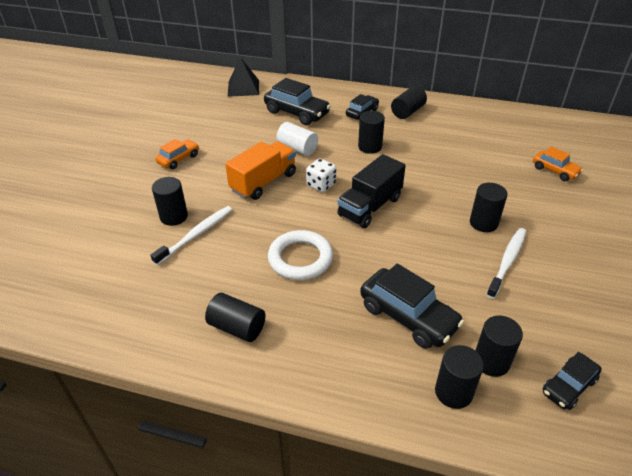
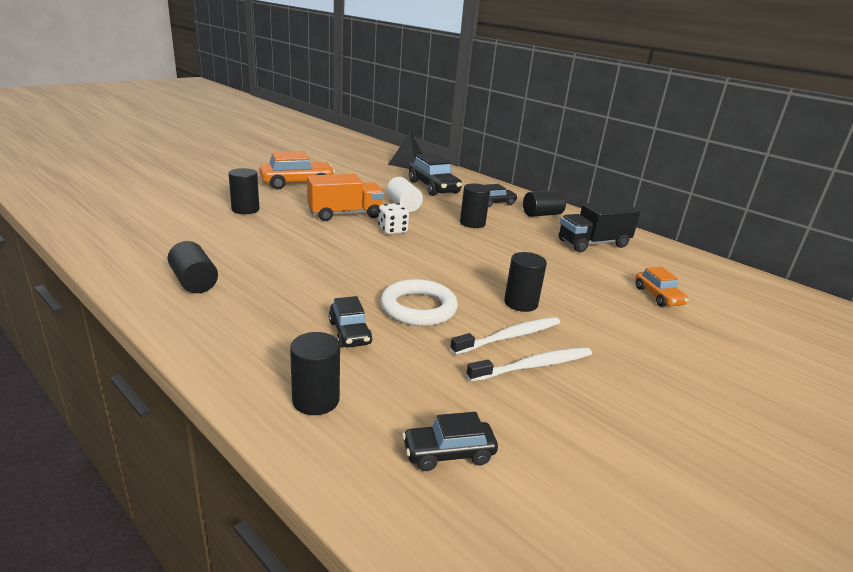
camera: 25 degrees right, 15 degrees down
(178, 159) = (297, 183): orange car -> orange car, size x1.68
(196, 234) = (247, 223): white toothbrush -> white toothbrush (534, 366)
(300, 258) = (308, 264): white ring -> white ring (418, 308)
(370, 207) = (418, 256): black truck -> black truck (593, 243)
(408, 316) = (350, 333): black car -> black car, size x0.59
(491, 361) = (387, 397): black cylinder -> none

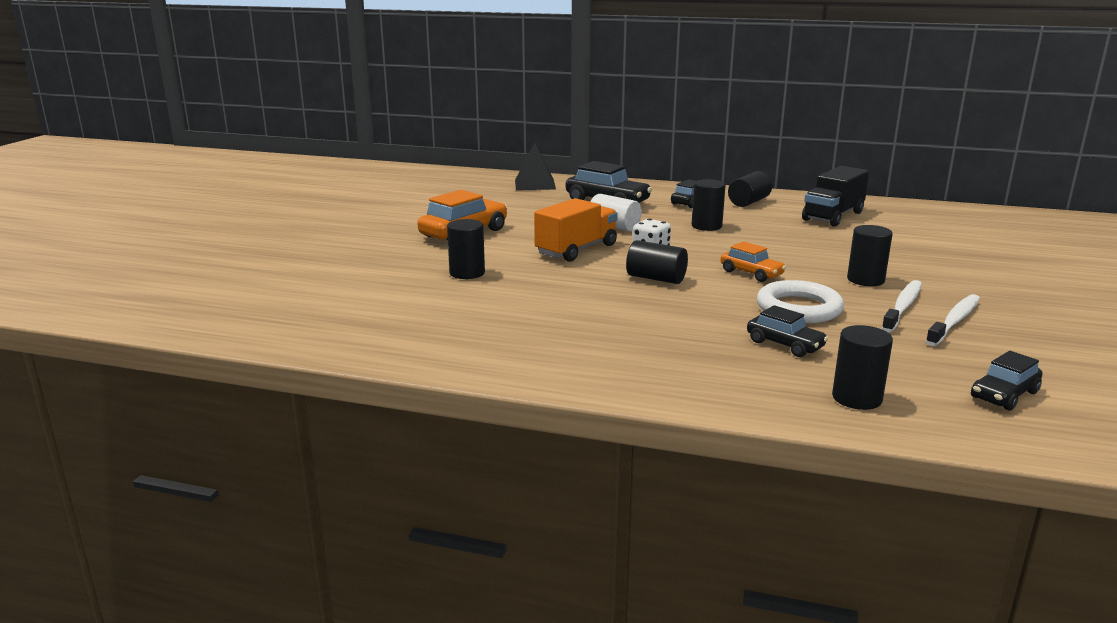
camera: 25 degrees left, 5 degrees down
(194, 282) = (566, 351): black cylinder -> black cylinder (656, 278)
(658, 296) = (947, 244): orange car -> orange car (751, 273)

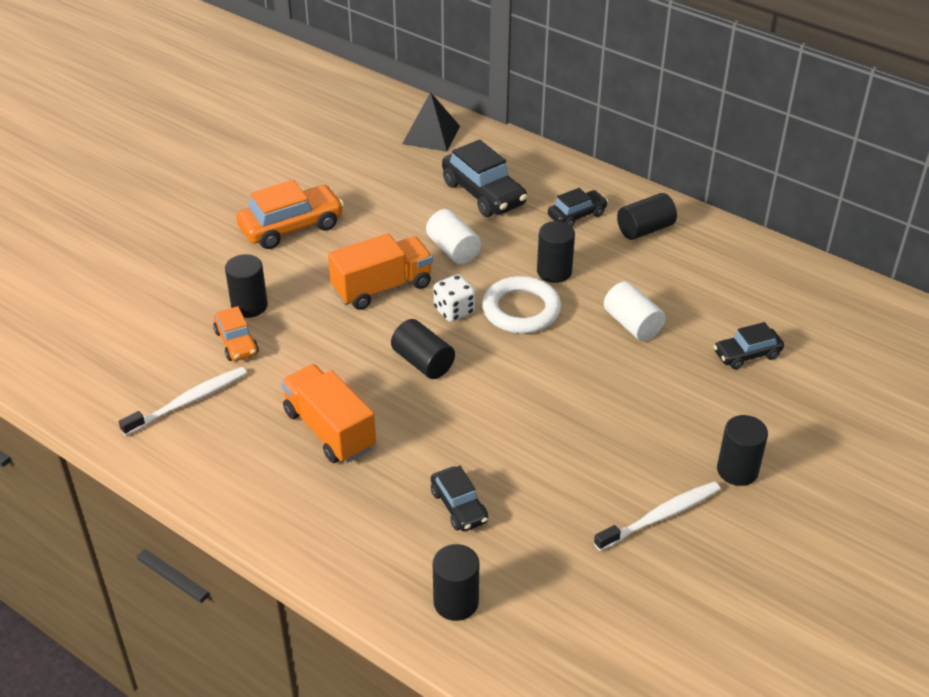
camera: 20 degrees right, 20 degrees up
(616, 323) = (329, 430): none -> orange truck
(751, 273) = (526, 377): orange car -> orange car (236, 342)
(798, 240) = (632, 324): none -> white cylinder
(799, 308) = (522, 452): white ring -> white ring (521, 310)
(833, 216) = (717, 283): black truck -> none
(865, 280) = (636, 421): black cylinder -> black cylinder (737, 470)
(903, 307) = (631, 478): white toothbrush -> white toothbrush (189, 401)
(1004, 395) = (594, 639): black car -> black car (747, 355)

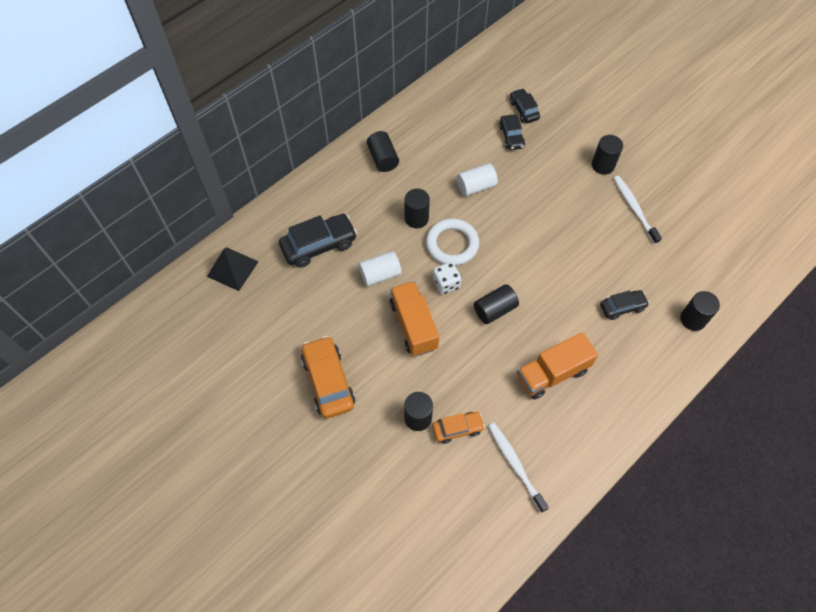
camera: 80 degrees left, 20 degrees up
(577, 215) = (358, 193): black car -> black car (523, 110)

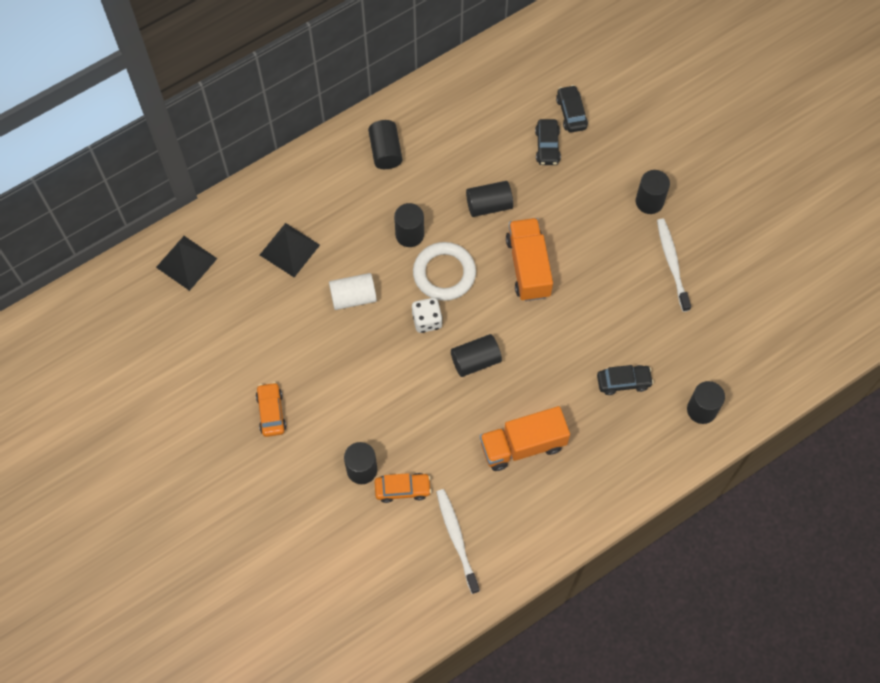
camera: 10 degrees right, 5 degrees up
(319, 245) = (289, 249): black car -> black pyramid
(328, 381) = (271, 412): orange car -> orange car, size x0.59
(413, 325) = (379, 364): orange truck -> orange truck (528, 267)
(476, 186) = (489, 205): white cylinder -> black cylinder

